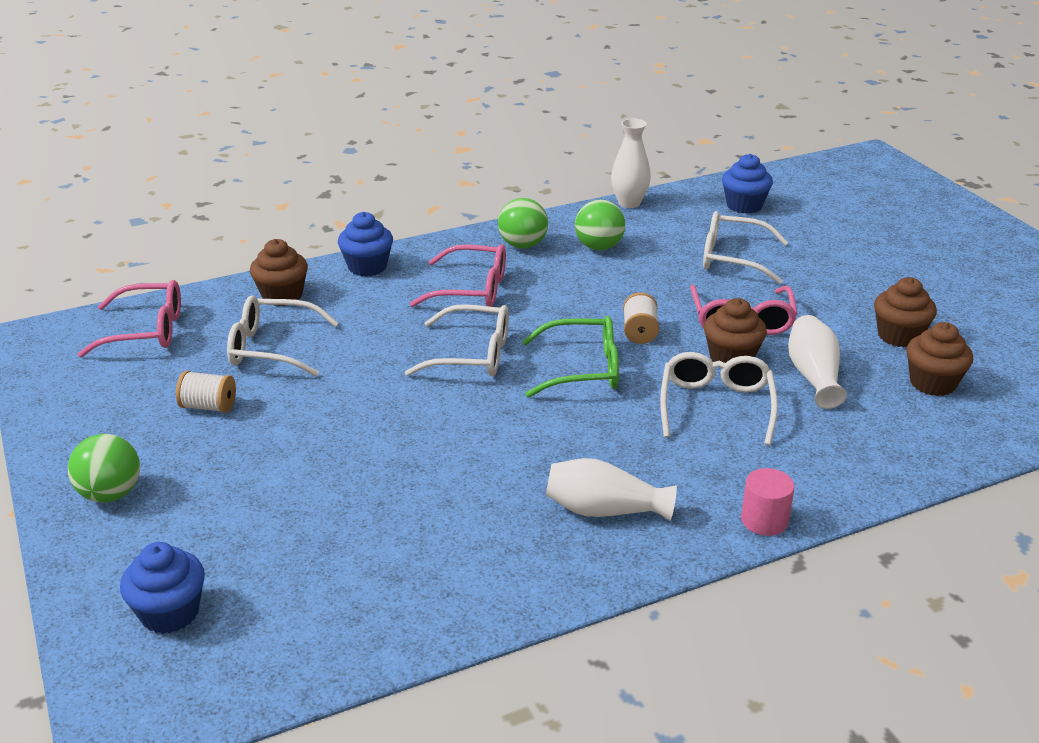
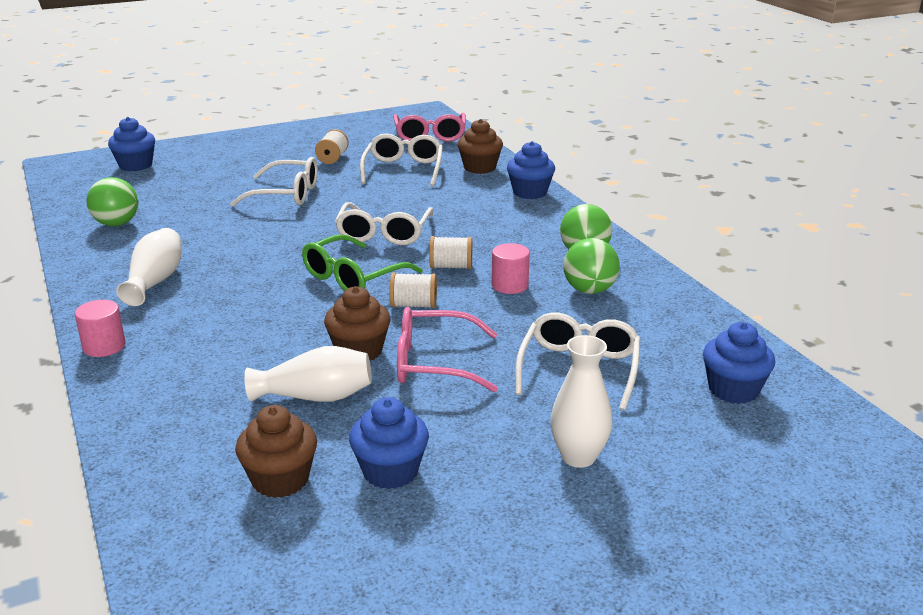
camera: 90 degrees right, 5 degrees down
(110, 494) = (249, 144): green ball -> green ball (116, 224)
(472, 289) = (493, 232): pink glasses -> none
(555, 313) = (451, 267): none -> white spool
(583, 369) = (353, 277): green glasses -> green glasses turned 45 degrees clockwise
(593, 283) = (509, 285): none -> pink cylinder
(629, 203) = (706, 311): white vase -> white vase (578, 457)
(716, 406) = (277, 336): white glasses -> white glasses (286, 194)
(899, 336) = (390, 471): brown cupcake -> blue cupcake

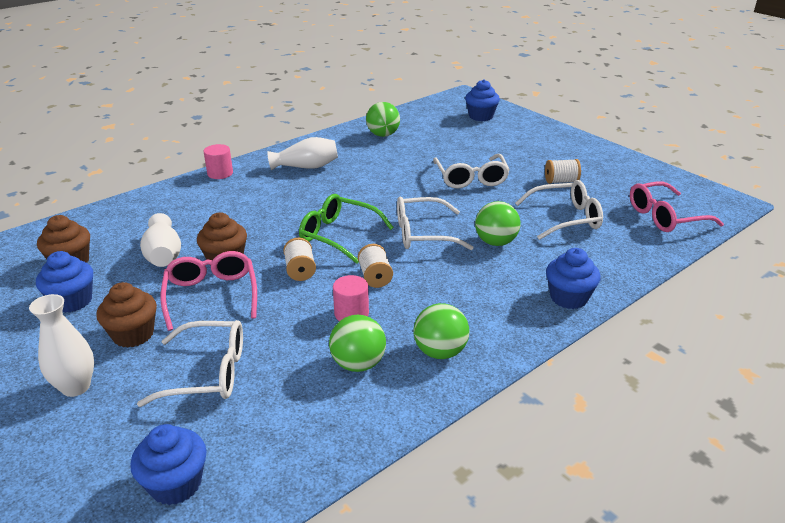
camera: 75 degrees right, 5 degrees up
(424, 204) = (495, 242): none -> green ball
(480, 168) = (607, 258): brown cupcake -> brown cupcake (133, 334)

